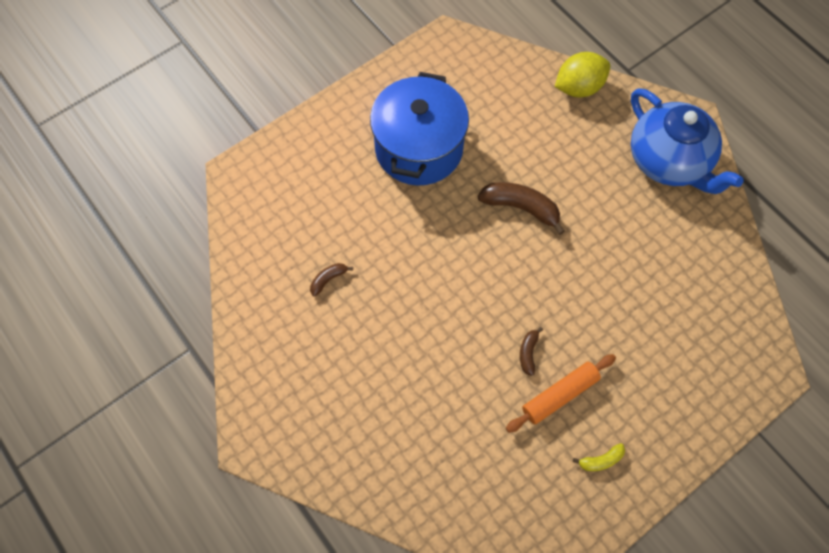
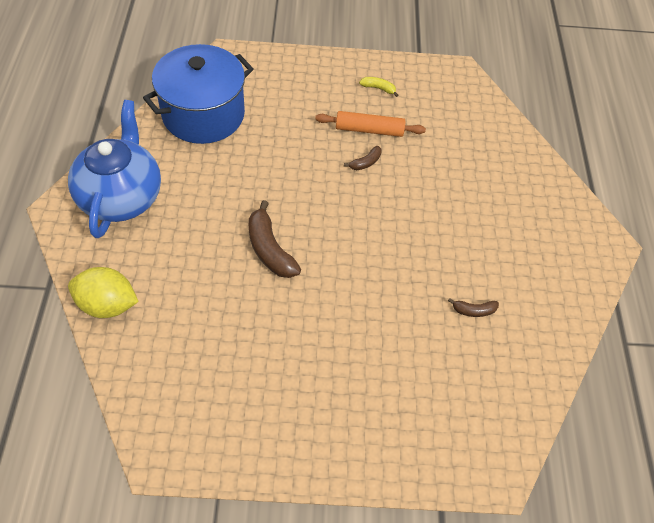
camera: 145 degrees left, 10 degrees down
(419, 148) = (302, 361): blue pot -> blue pot (203, 114)

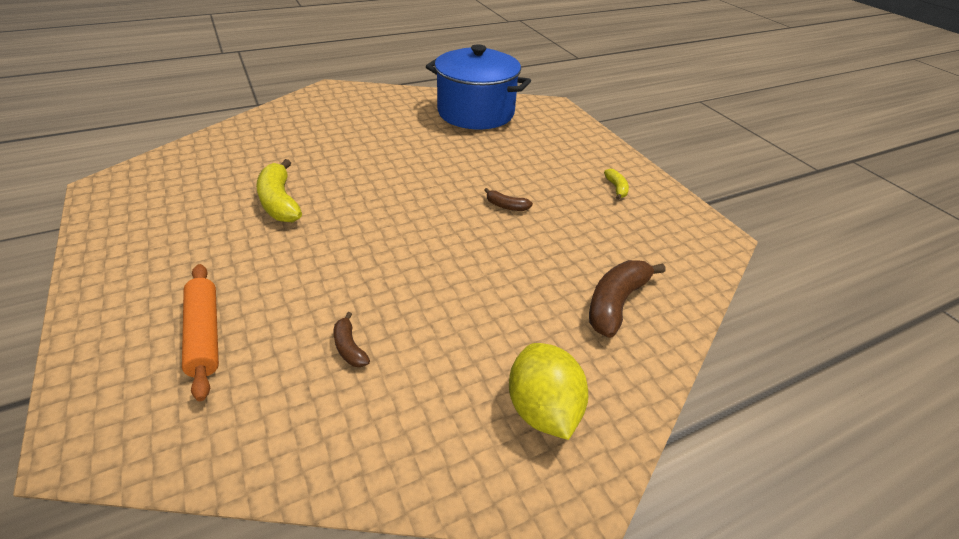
camera: 65 degrees right, 15 degrees down
(107, 305) = (250, 126): yellow lemon -> yellow lemon (543, 409)
(122, 197) = (360, 105): blue teapot -> none
(269, 249) = (351, 180): brown banana -> brown banana (616, 303)
(275, 311) = (280, 202): none -> yellow banana
(369, 130) = (553, 197): orange rolling pin -> orange rolling pin (205, 334)

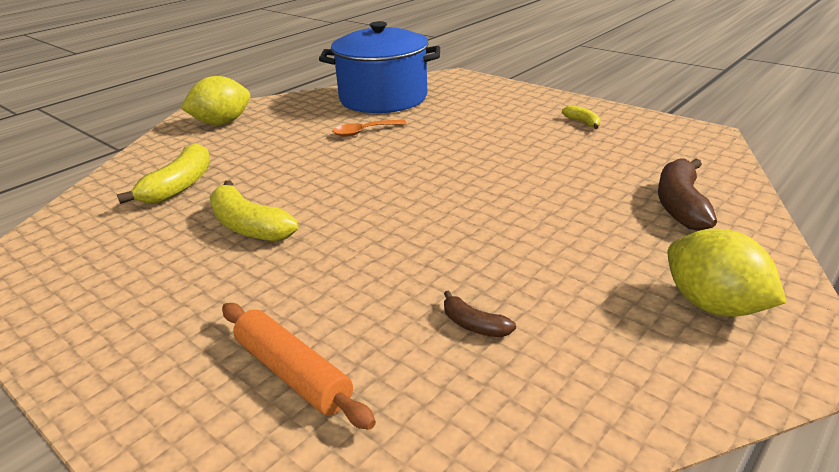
camera: 20 degrees left, 10 degrees down
(266, 151) = (179, 186): none -> yellow banana
(340, 101) = (222, 123): none -> yellow lemon
(431, 142) = (364, 132): none -> orange spoon
(506, 206) = (498, 162): brown banana -> none

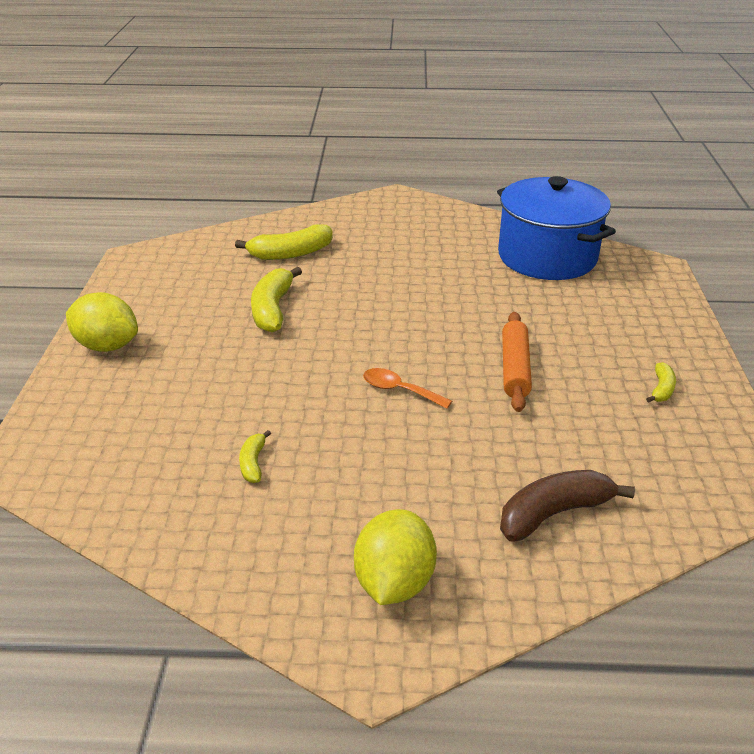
camera: 50 degrees right, 5 degrees up
(222, 123) = (397, 213): yellow lemon -> yellow lemon (107, 346)
(293, 373) = (144, 412): orange rolling pin -> orange rolling pin (515, 368)
(364, 132) = (469, 281): orange spoon -> orange spoon (399, 390)
(474, 325) = (253, 463): brown banana -> yellow banana

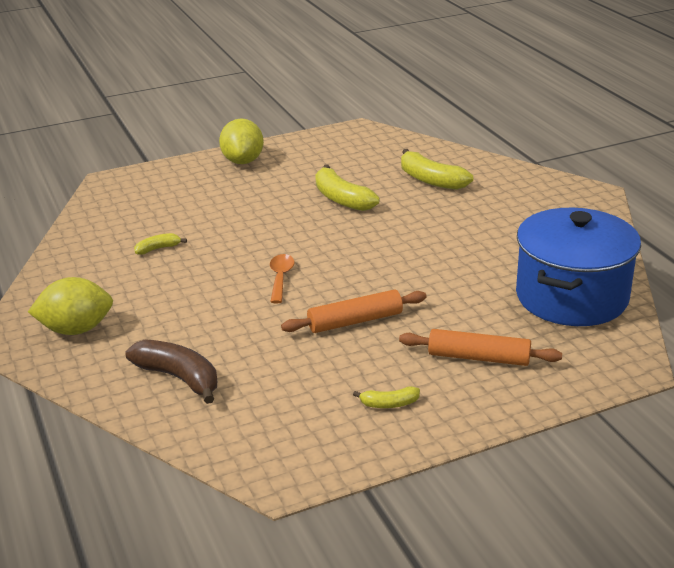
camera: 65 degrees right, 5 degrees down
(272, 309) = (341, 199): yellow banana -> yellow banana turned 105 degrees counterclockwise
(612, 324) = (479, 358): none -> orange rolling pin

